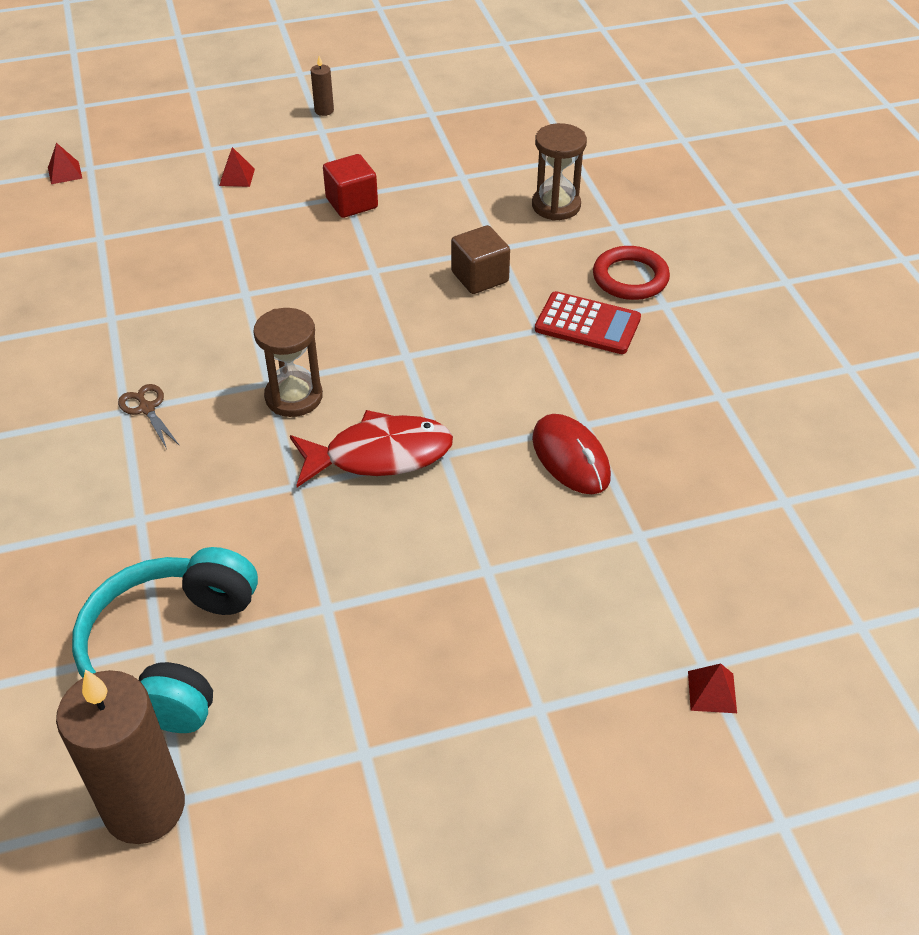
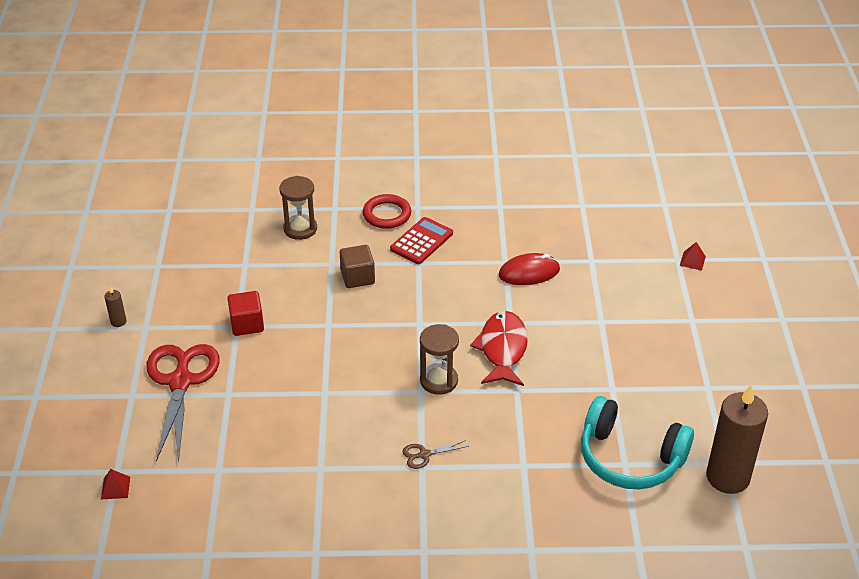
camera: 75 degrees left, 5 degrees down
(237, 177) = (181, 382): red pyramid -> red scissors

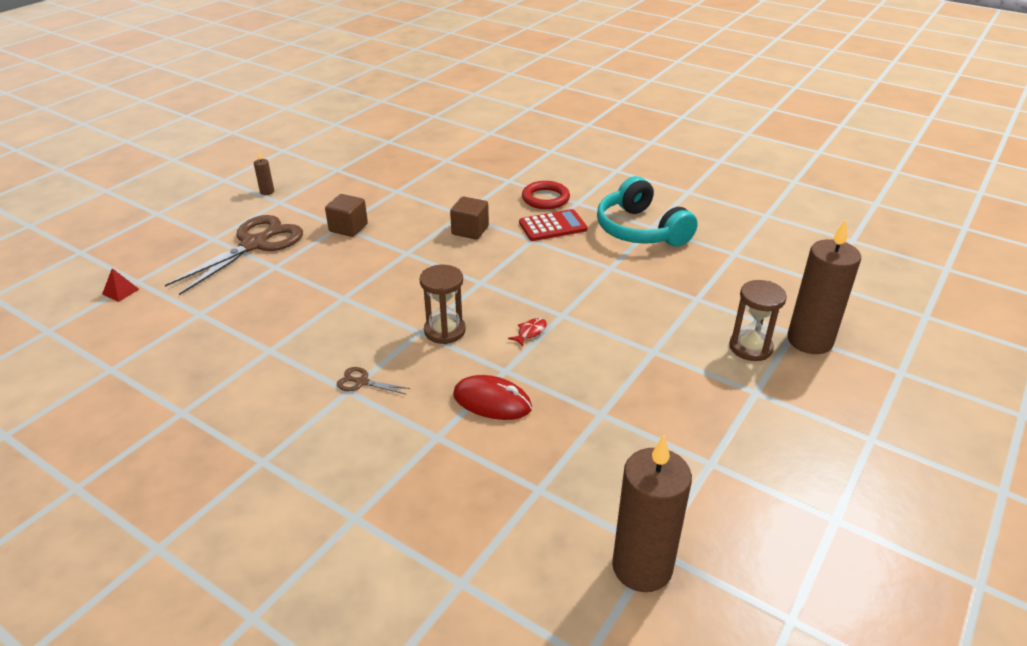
camera: 35 degrees right, 5 degrees down
(181, 382) = (254, 244): red scissors -> brown scissors
(247, 324) = (348, 228): red cube -> brown cube
(300, 229) = (465, 184): brown hourglass -> brown hourglass (750, 347)
(502, 349) = (530, 332): red fish -> red fish, size x0.42
(529, 272) = (623, 284): red mouse -> red mouse (492, 401)
(630, 458) = (550, 487): turquoise headphones -> turquoise headphones (640, 230)
(692, 261) = (809, 340): red pyramid -> brown candle

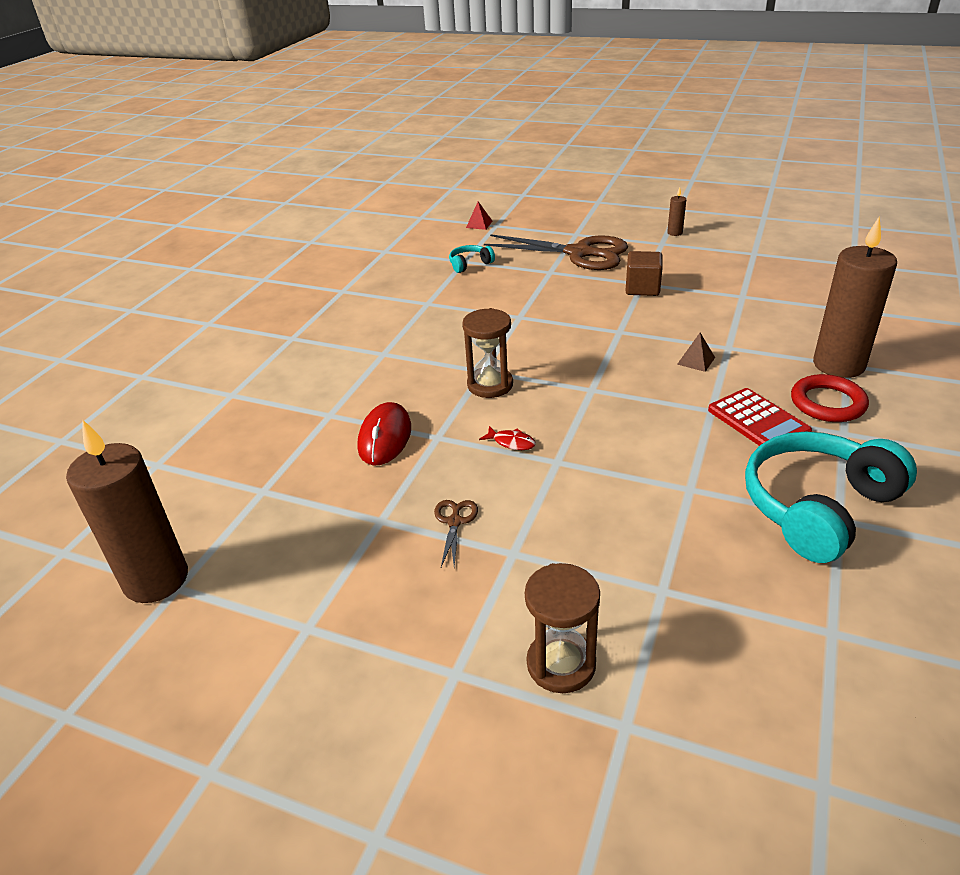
camera: 80 degrees right, 0 degrees up
(210, 311) = (470, 264): none -> turquoise headphones
(362, 382) = (396, 357): brown scissors -> brown scissors (454, 522)
(470, 230) = (696, 361): brown cube -> brown pyramid
(809, 340) = (613, 751): brown candle -> brown candle (838, 365)

